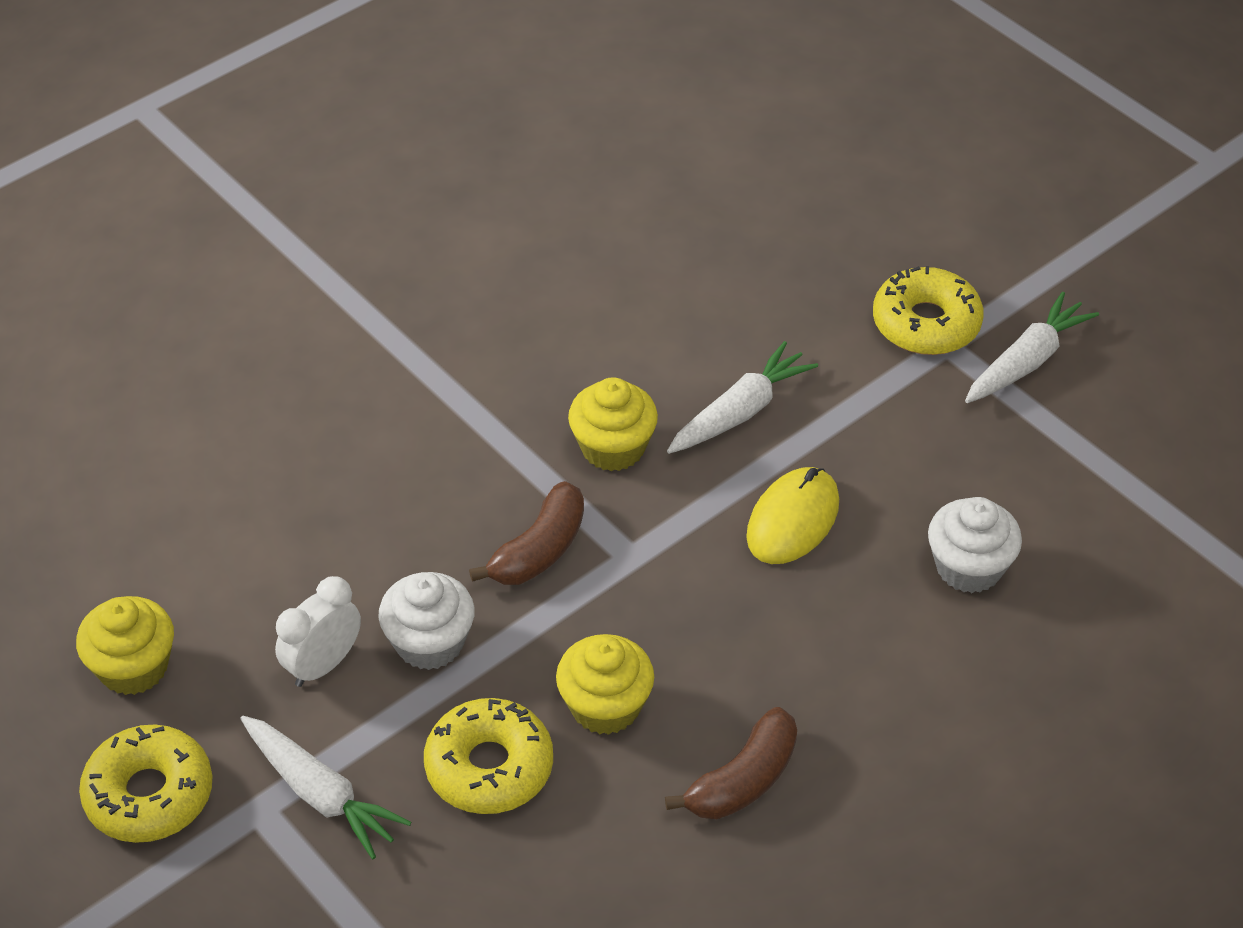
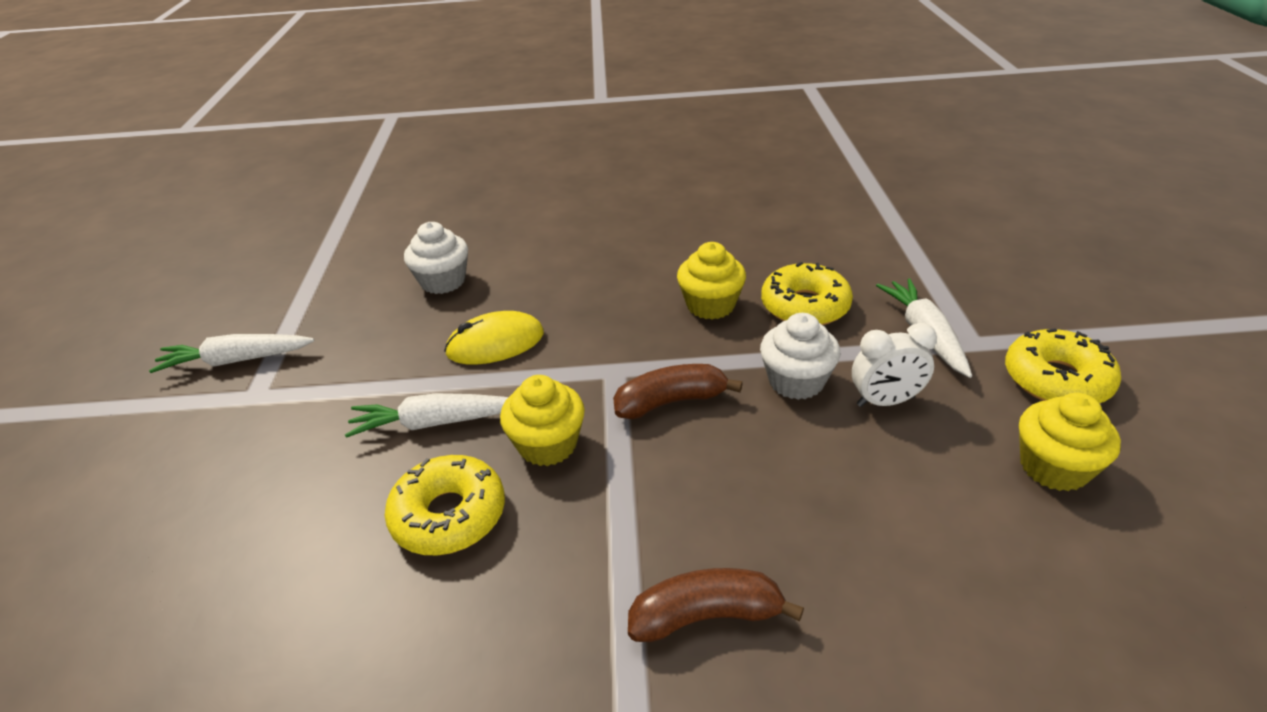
camera: 140 degrees left, 10 degrees down
(743, 780) = (669, 251): brown banana -> brown banana (706, 616)
(926, 323) = (239, 416): yellow donut -> yellow donut (449, 515)

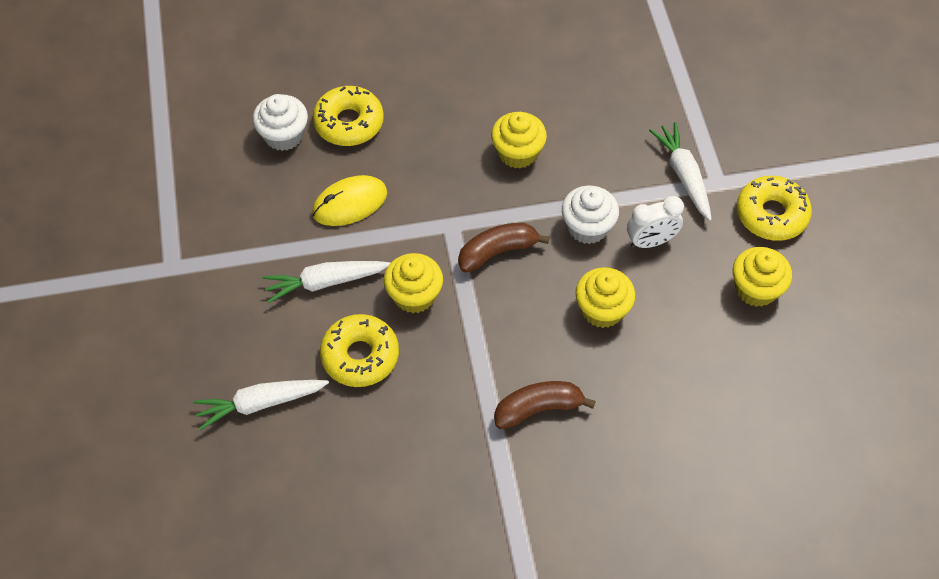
camera: 10 degrees left, 20 degrees up
(236, 360) = (139, 233): white carrot -> white carrot (260, 404)
(805, 306) = (593, 150): yellow donut -> yellow donut (349, 123)
(816, 479) = (602, 310): none -> yellow cupcake

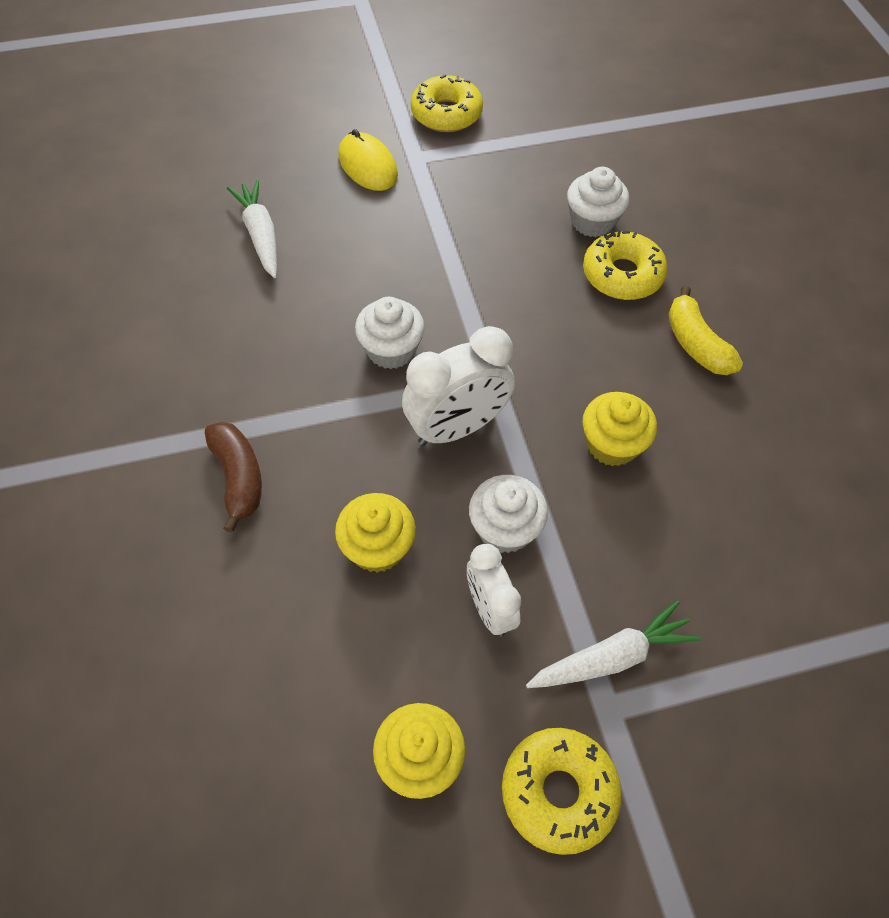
camera: 85 degrees right, 0 degrees up
(325, 282) = (404, 272): white carrot -> none
(350, 203) = (510, 284): yellow mouse -> yellow mouse (368, 165)
(360, 356) = (313, 308): yellow donut -> yellow donut (446, 114)
(414, 295) = (391, 350): yellow cupcake -> white cupcake
(427, 86) = (696, 344): none -> yellow banana
(497, 252) = (457, 428): brown banana -> white clock

